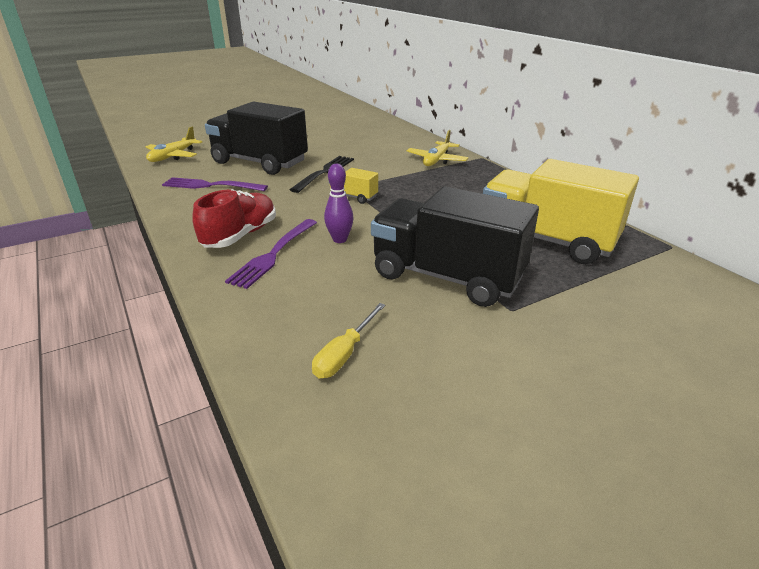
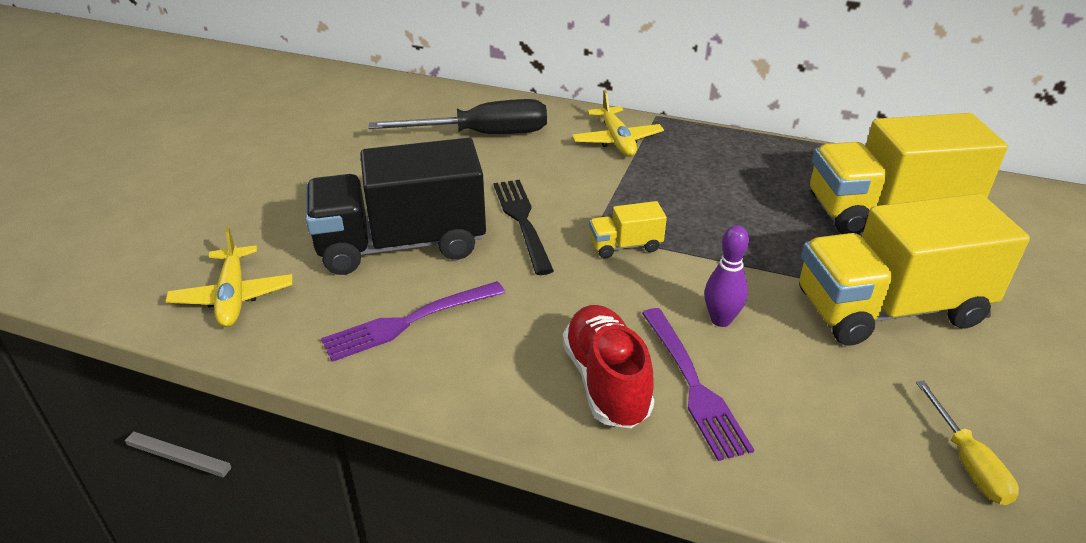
camera: 40 degrees left, 5 degrees up
(372, 139) = (482, 135): none -> black screwdriver
(446, 277) = (889, 309): black truck -> yellow truck

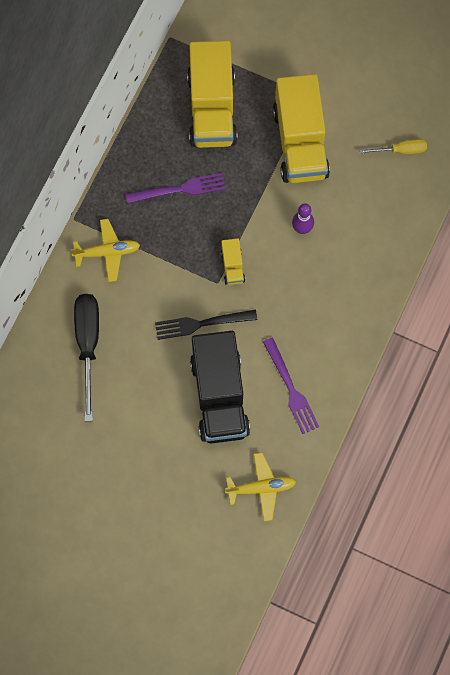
camera: 85 degrees left, 35 degrees up
(606, 382) = (343, 293): red shoe -> none
(693, 385) = (347, 253): purple fork -> purple fork (179, 189)

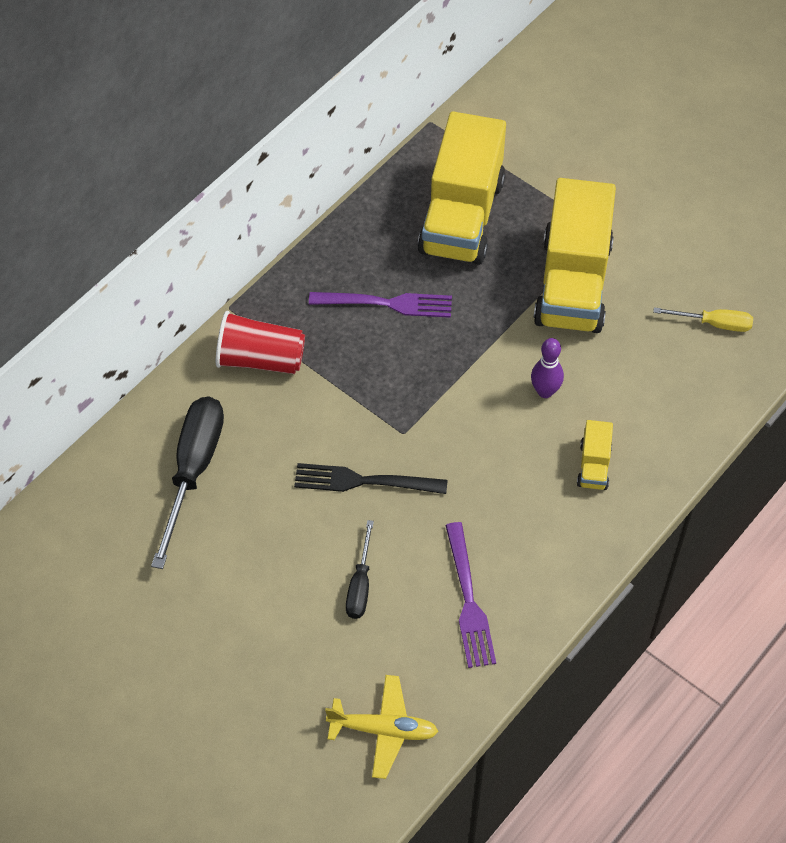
camera: 15 degrees right, 15 degrees down
(107, 252) = (260, 359): yellow plane -> red cup
(219, 396) = (360, 585): black truck -> black screwdriver
(232, 266) = (431, 417): yellow truck -> yellow truck (594, 466)

